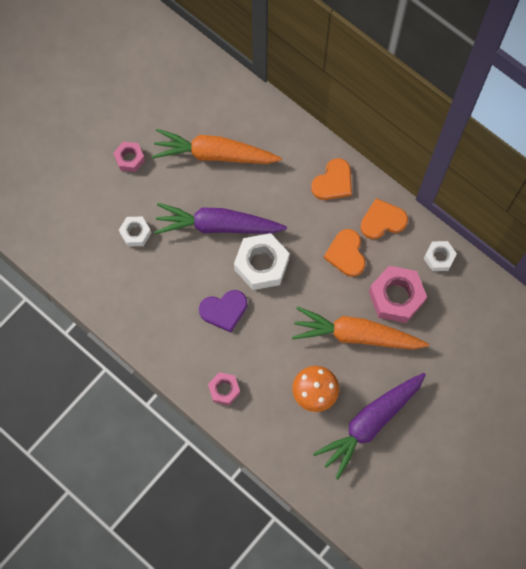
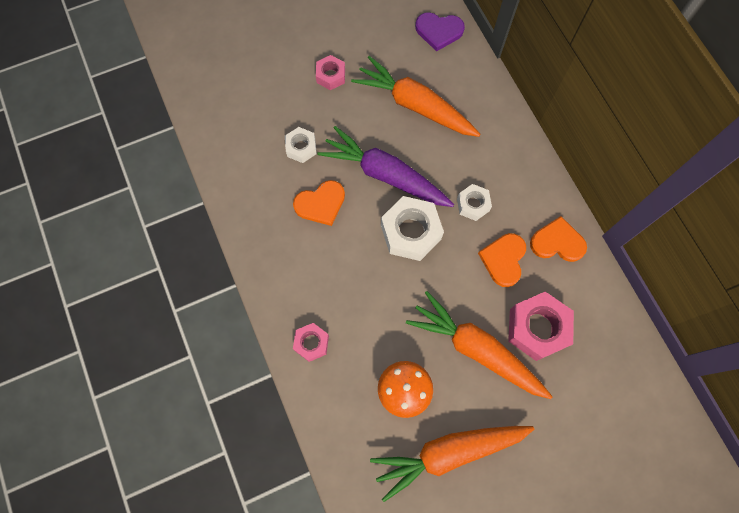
camera: 25 degrees right, 0 degrees up
(224, 310) = (351, 261): purple heart -> purple heart (439, 31)
(333, 182) = (522, 181): orange heart -> orange heart (321, 204)
(370, 423) = (448, 453): purple carrot -> orange carrot
(439, 258) = (602, 307): white nut -> white nut (473, 204)

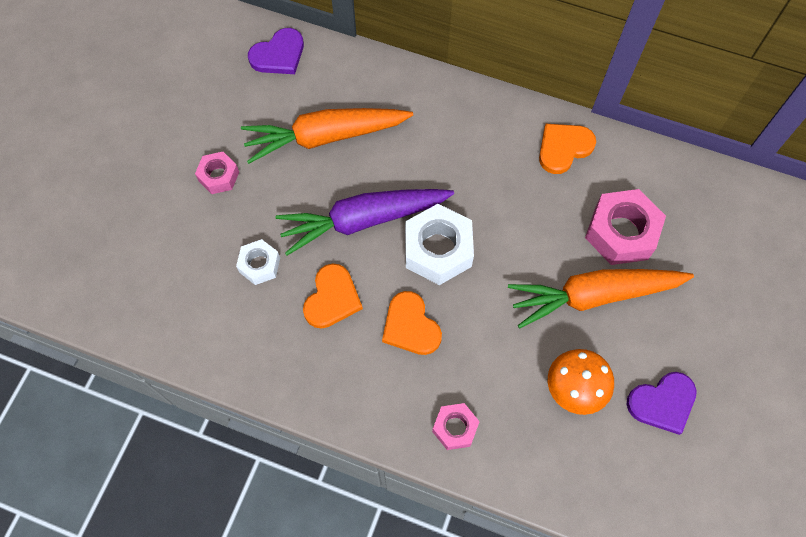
camera: 45 degrees left, 5 degrees down
(448, 453) = (662, 403): orange carrot -> purple heart
(473, 204) = (465, 178): white nut -> none
(503, 259) = (537, 201): orange heart -> orange heart (410, 326)

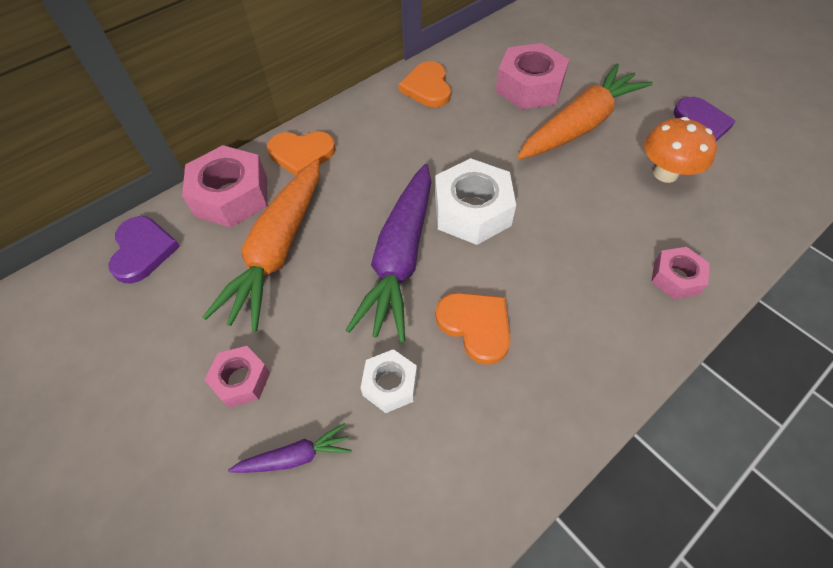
camera: 60 degrees left, 10 degrees down
(187, 236) = (295, 456): none -> purple carrot
(355, 76) = (231, 196): none -> pink nut
(410, 326) = (545, 268): orange heart -> orange heart (301, 154)
(594, 296) = (580, 125): orange carrot -> orange carrot turned 150 degrees counterclockwise

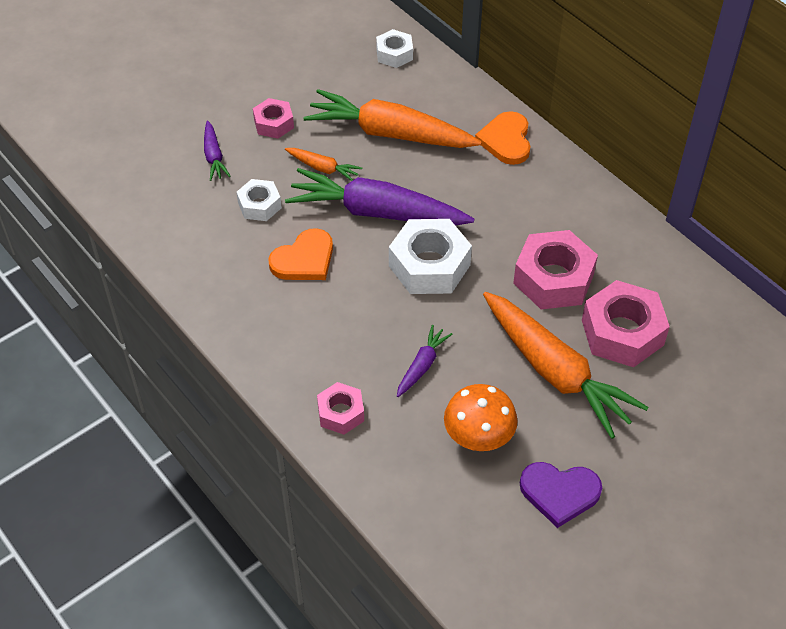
camera: 90 degrees right, 5 degrees down
(143, 250) = (394, 54): purple heart -> white nut
(231, 196) = (452, 98): pink nut -> pink nut (553, 279)
(329, 315) = (323, 168): none -> orange carrot
(427, 87) = (614, 238): orange heart -> none
(598, 214) = (422, 366): none -> purple carrot

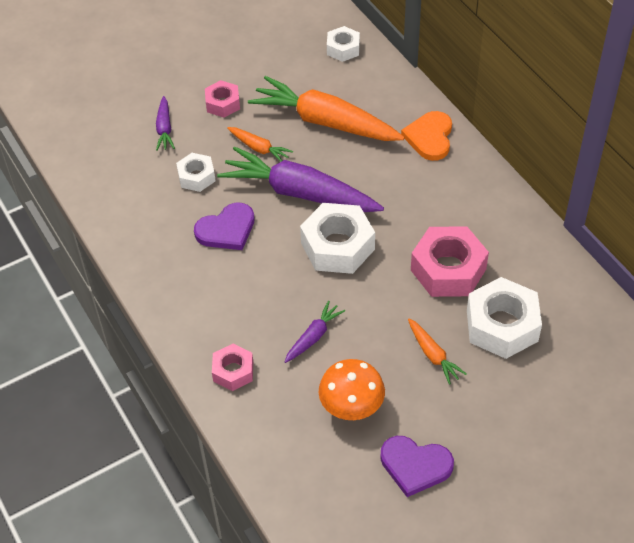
camera: 10 degrees right, 0 degrees up
(304, 259) = (227, 230): orange heart -> purple heart
(555, 371) = (433, 355): orange carrot -> orange carrot, size x0.45
(622, 332) = (502, 325): pink nut -> white nut

